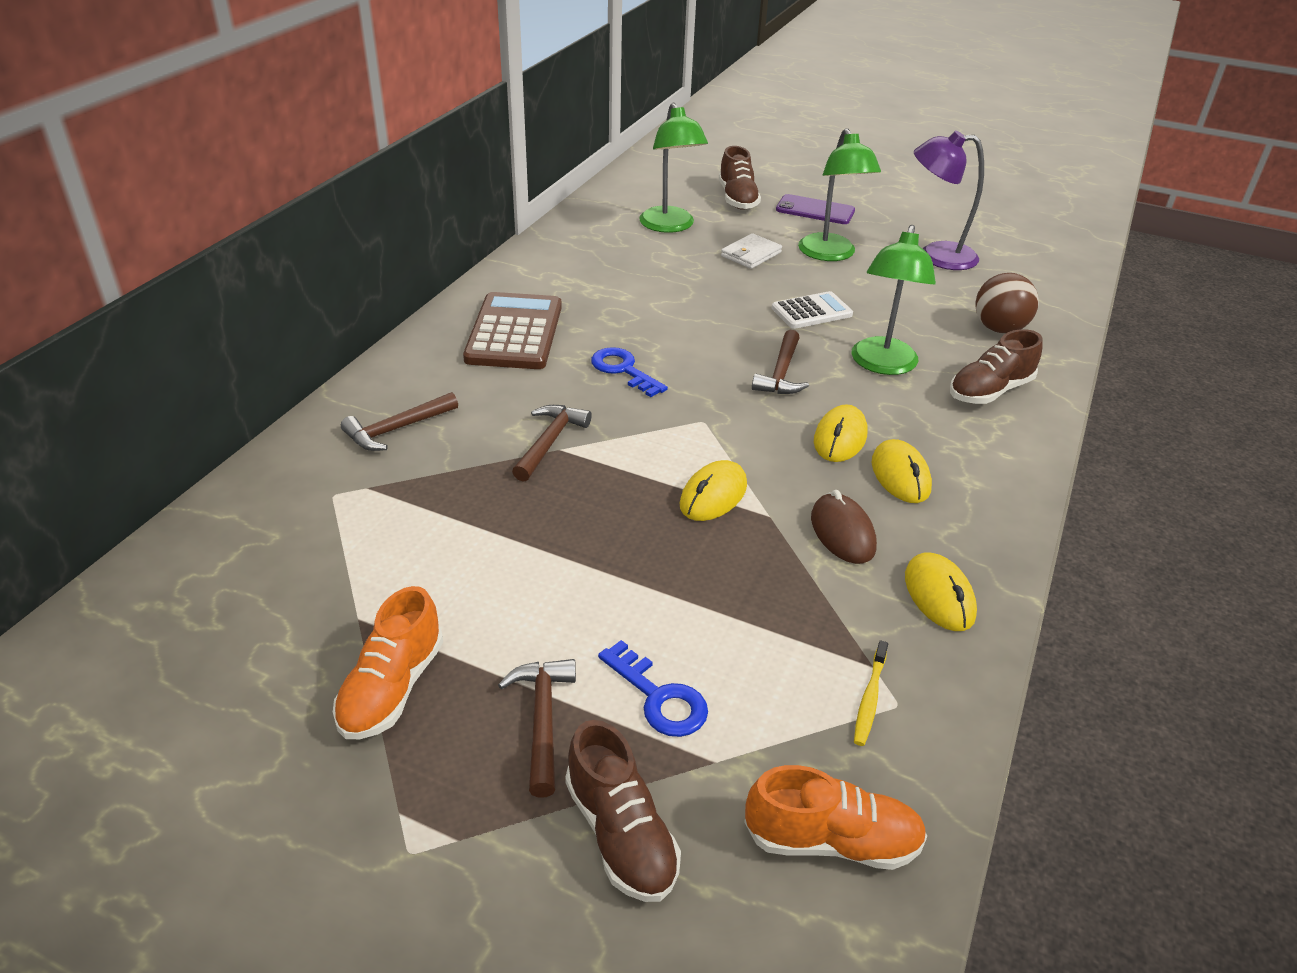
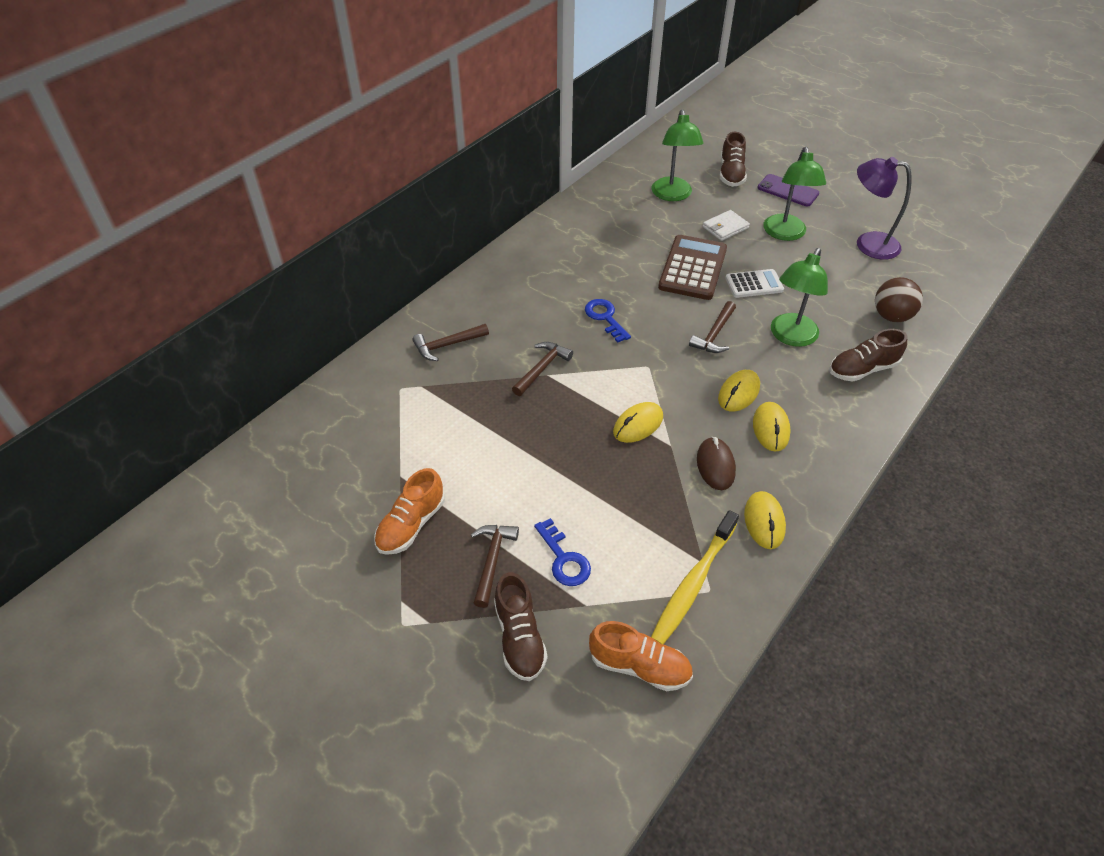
camera: 15 degrees right, 10 degrees up
(514, 332) = (539, 277): brown calculator -> brown calculator (692, 268)
(869, 699) = (693, 583): yellow toothbrush -> yellow toothbrush, size x2.06

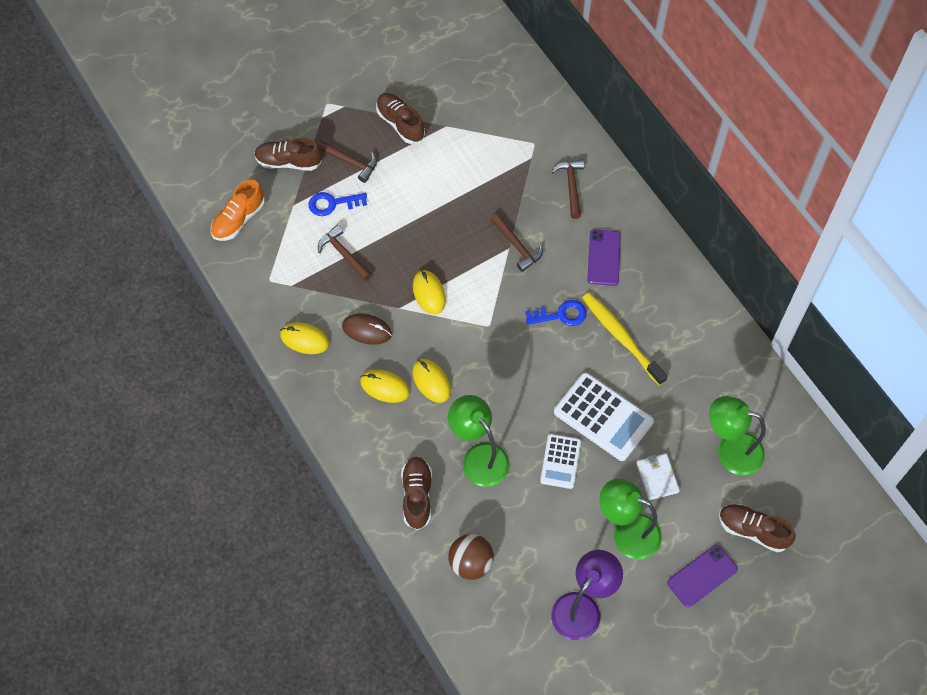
camera: 110 degrees right, 15 degrees up
(411, 525) = (400, 123): orange shoe -> brown shoe
(524, 303) = (604, 257): none -> purple phone
(692, 268) = (603, 417): brown calculator -> white calculator
(693, 583) = (279, 272): yellow toothbrush -> yellow toothbrush (621, 337)
(714, 334) = (506, 395): brown hammer -> brown hammer (343, 254)

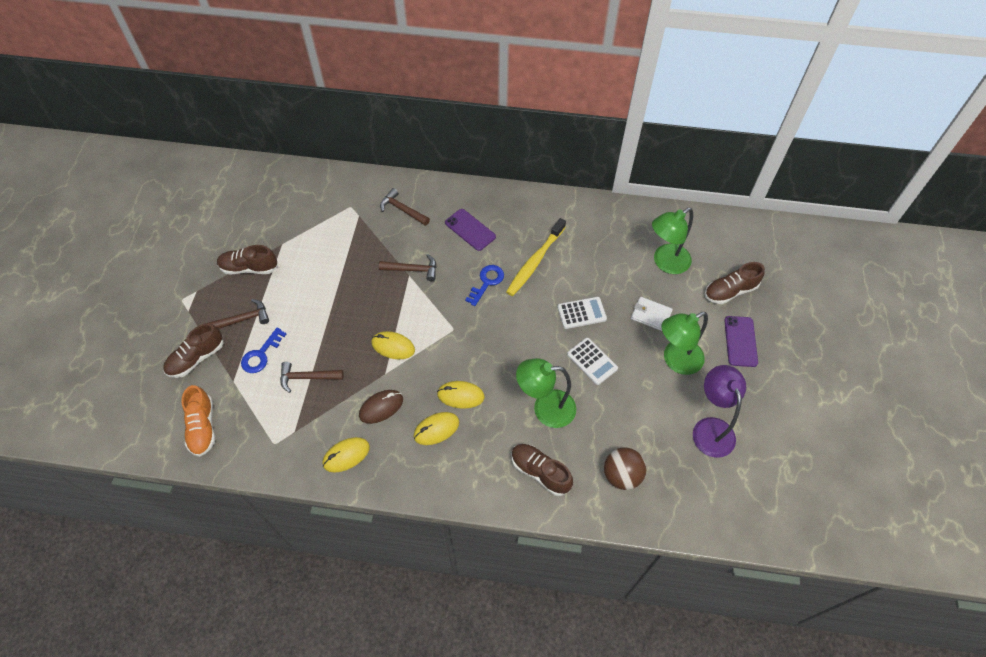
camera: 50 degrees left, 5 degrees down
(603, 417) = (581, 313): white calculator -> white calculator, size x0.60
(621, 337) = (535, 262): yellow toothbrush -> yellow toothbrush turned 60 degrees counterclockwise

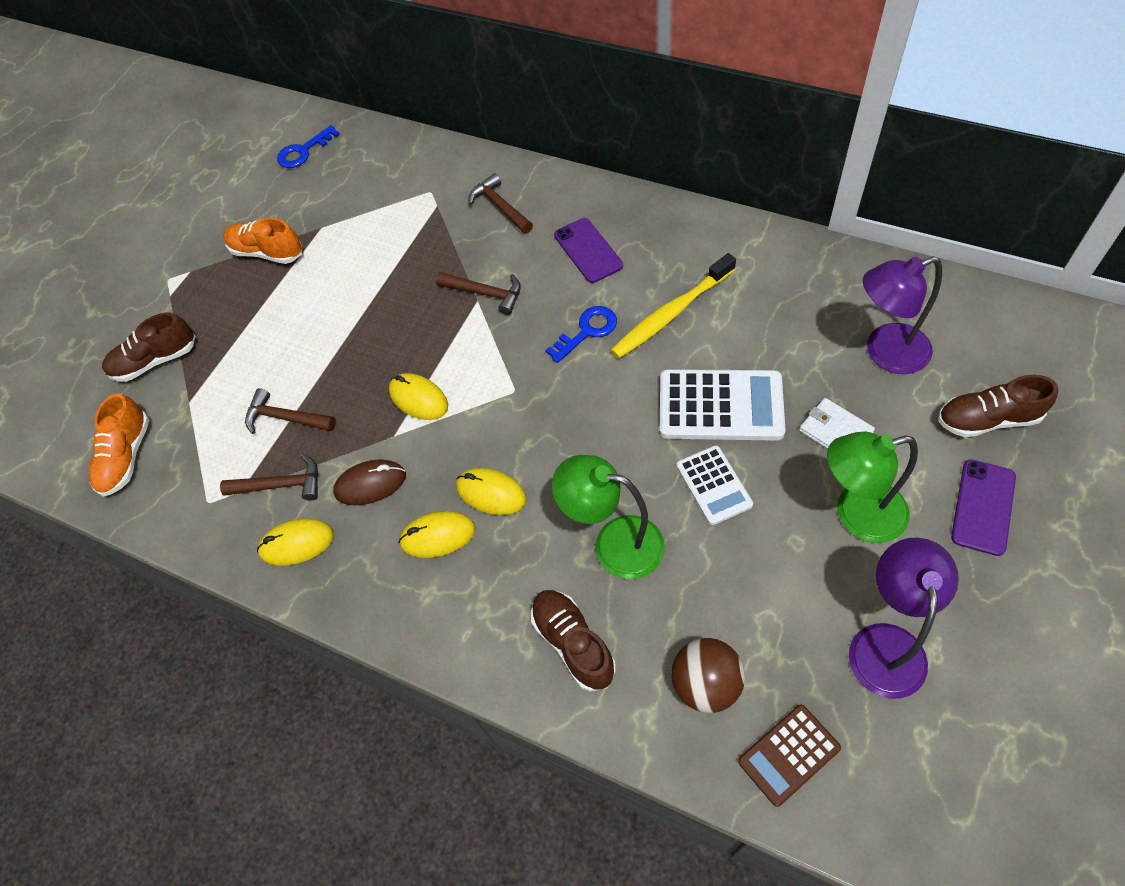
camera: 25 degrees right, 0 degrees up
(243, 319) = (233, 320): brown hammer -> brown hammer (281, 485)
(249, 268) = (267, 252): brown shoe -> orange shoe
(261, 354) = (238, 373): blue key -> blue key (304, 151)
(581, 313) = (720, 405): white calculator -> white calculator, size x1.67
(665, 263) = (885, 353): green lamp -> purple lamp
(677, 501) = (789, 755): none -> brown calculator

